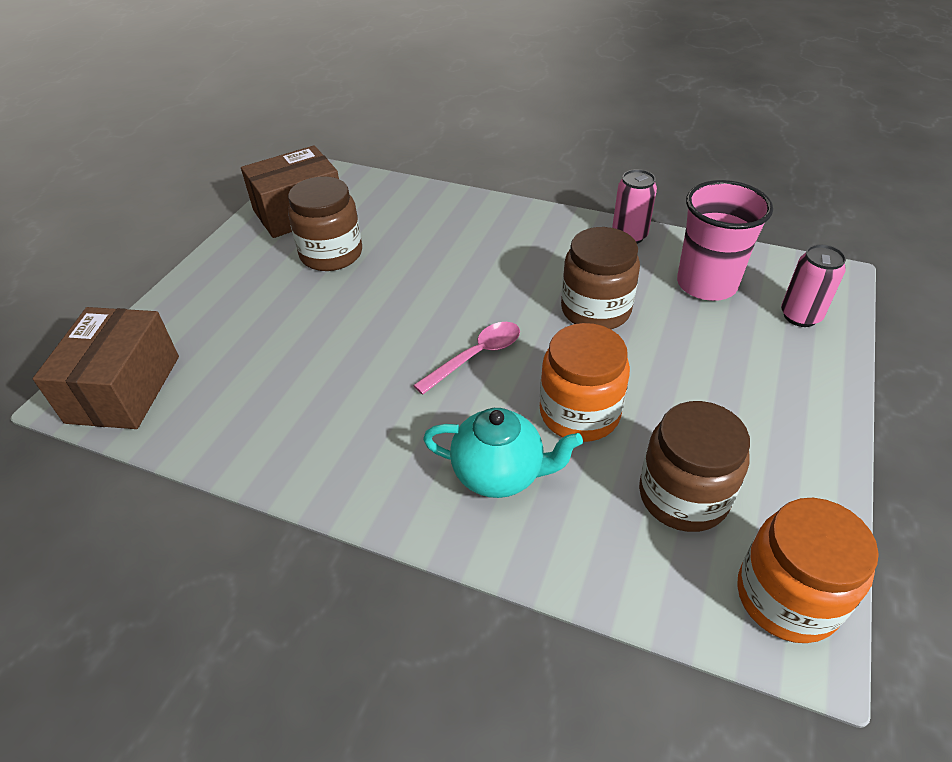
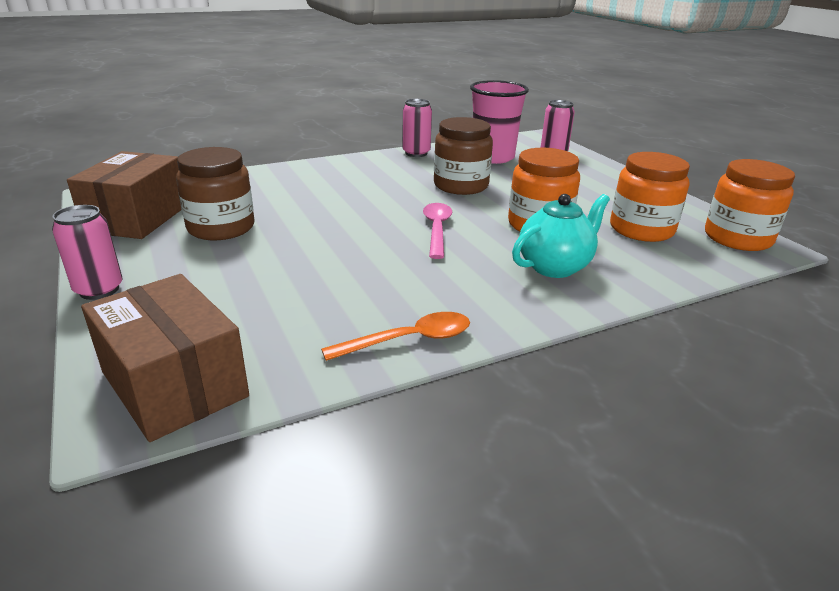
camera: 50 degrees left, 15 degrees down
(193, 277) = (99, 290): none -> pink can
(273, 459) = (409, 340): none -> orange spoon
(683, 496) = (641, 229): brown jar -> orange jar

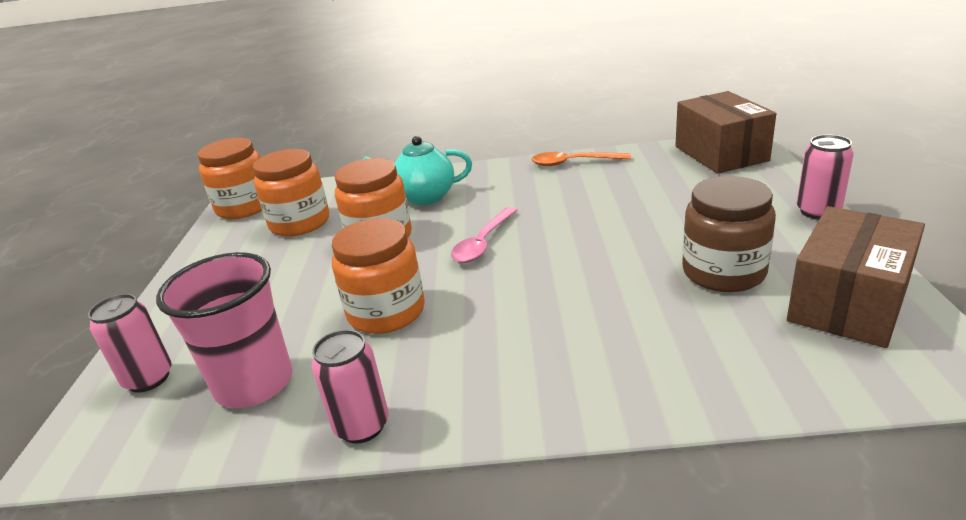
camera: 150 degrees left, 0 degrees up
(461, 185) = (386, 312): brown jar -> orange jar

